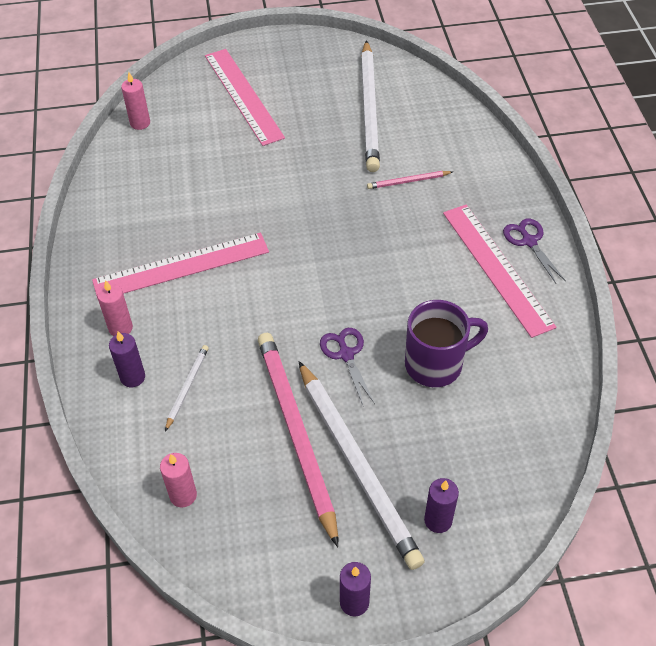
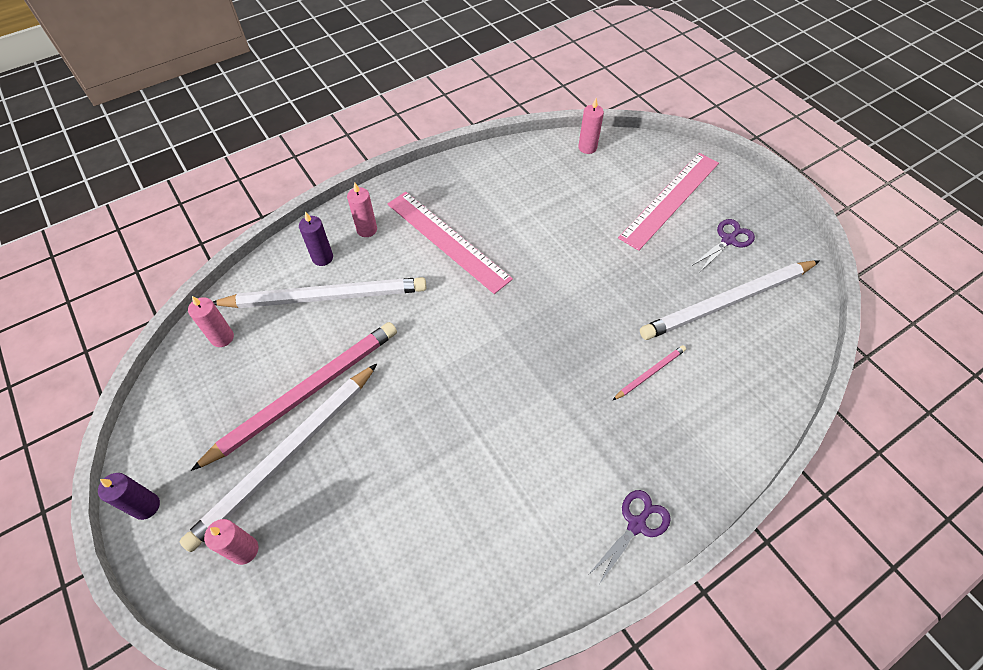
camera: 65 degrees right, 5 degrees up
(187, 387) = (325, 296): white pencil -> white pencil, size x2.31
(346, 354) = (405, 400): purple scissors -> purple scissors (728, 240)
(408, 181) = (650, 373): pink pencil -> pink pencil turned 90 degrees clockwise
(436, 364) = (425, 484): purple mug -> none
(438, 520) = (244, 550): purple candle -> pink candle
(496, 268) = (579, 502): pink ruler -> none

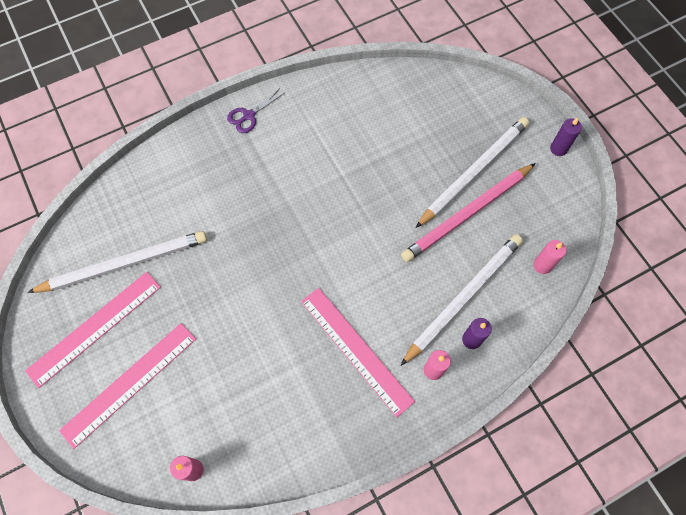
camera: 175 degrees left, 10 degrees up
(244, 550) = (489, 120): pink candle -> none
(325, 296) = (463, 297): white pencil -> white pencil turned 135 degrees clockwise
(650, 373) = (209, 209): pink pencil -> none
(728, 240) = (95, 328): purple scissors -> pink ruler

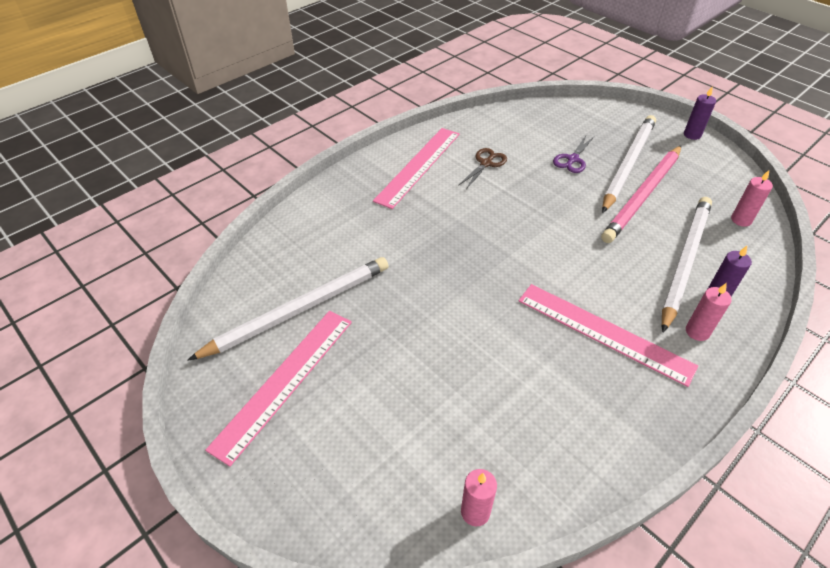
camera: 15 degrees left, 20 degrees down
(129, 383) = (351, 431): pink ruler -> pink ruler (418, 166)
(249, 116) = (386, 162): purple scissors -> purple scissors (572, 159)
(339, 139) = (486, 163): none -> brown scissors

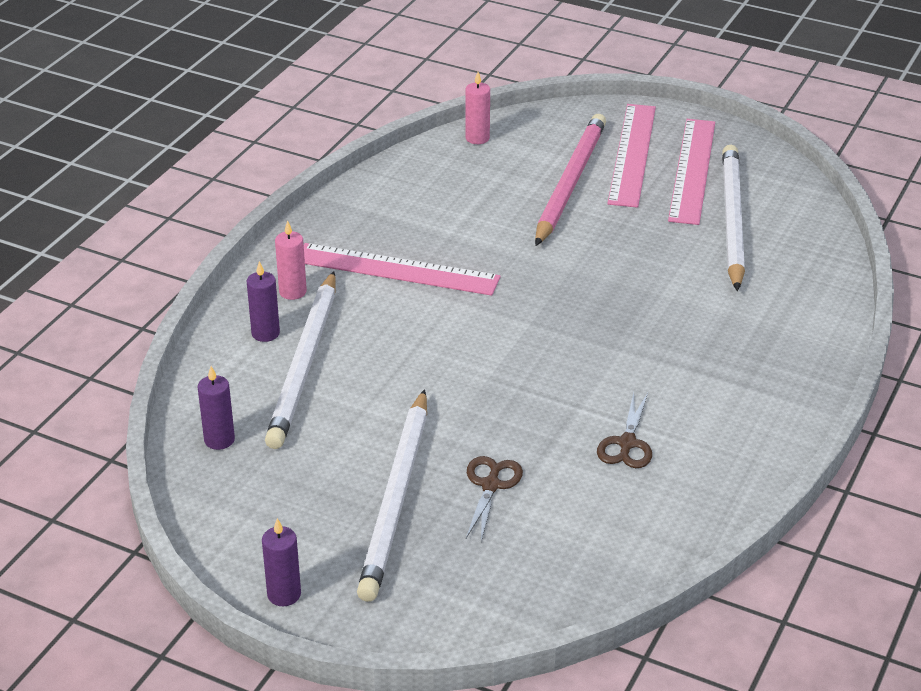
camera: 160 degrees right, 10 degrees down
(299, 309) = (731, 220): white pencil -> white pencil turned 150 degrees clockwise
(418, 166) = (728, 414): pink ruler -> pink ruler (632, 154)
(572, 159) = (491, 485): purple scissors -> brown scissors
(643, 195) = (366, 446): pink pencil -> pink pencil (570, 182)
(741, 220) = (219, 440): pink candle -> purple candle

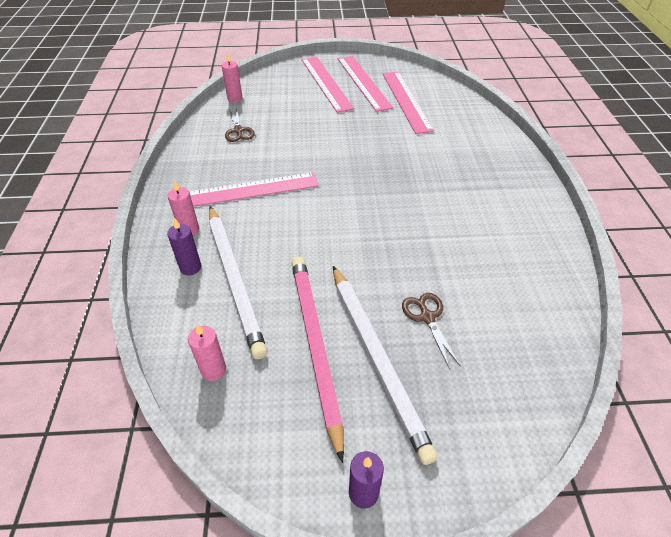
camera: 30 degrees left, 10 degrees up
(219, 440) = (213, 370): purple candle -> pink candle
(570, 182) = (306, 107): pink pencil -> pink pencil (315, 345)
(627, 443) = (477, 250): brown scissors -> brown scissors (238, 131)
(731, 220) = (406, 101): white pencil -> pink ruler

